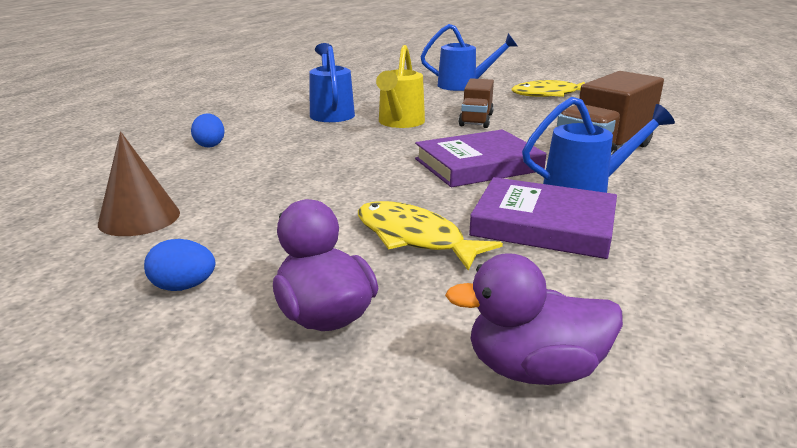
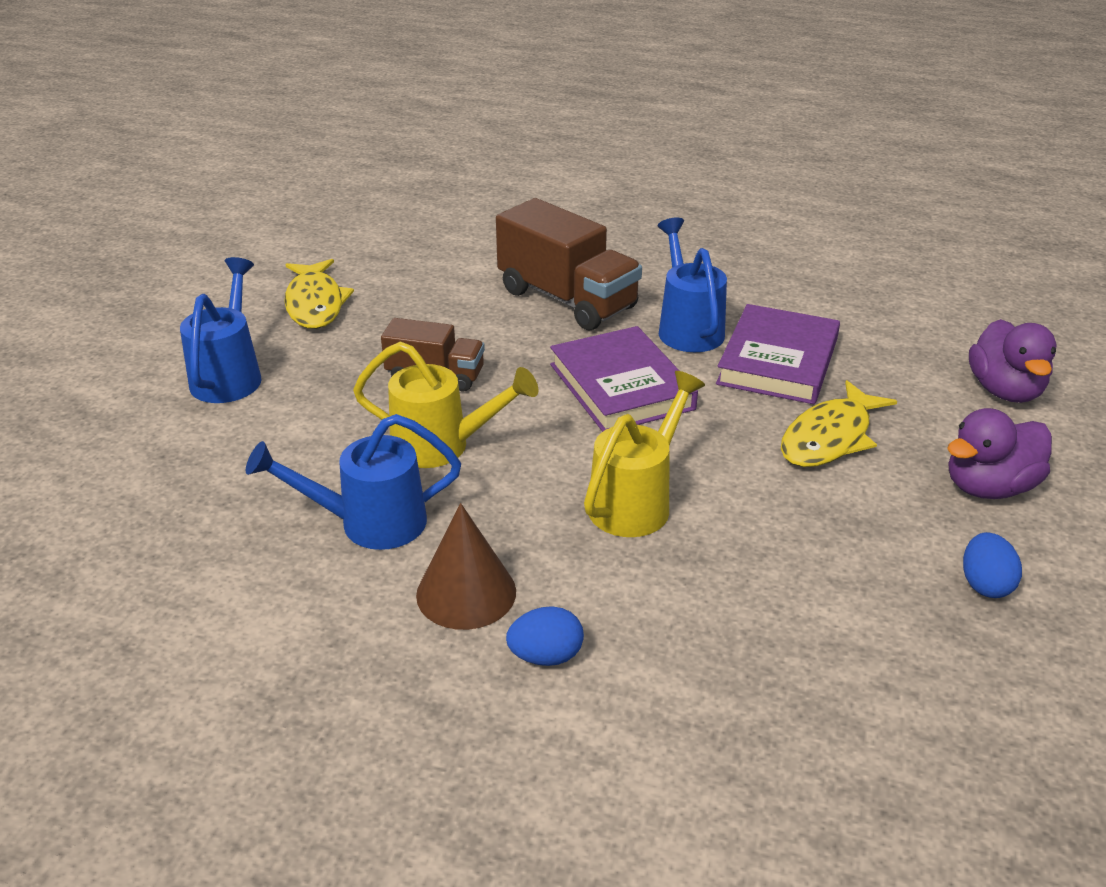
camera: 90 degrees left, 10 degrees up
(139, 218) = (846, 667): brown cone -> brown cone (466, 593)
(336, 166) = (636, 502): none -> yellow watering can

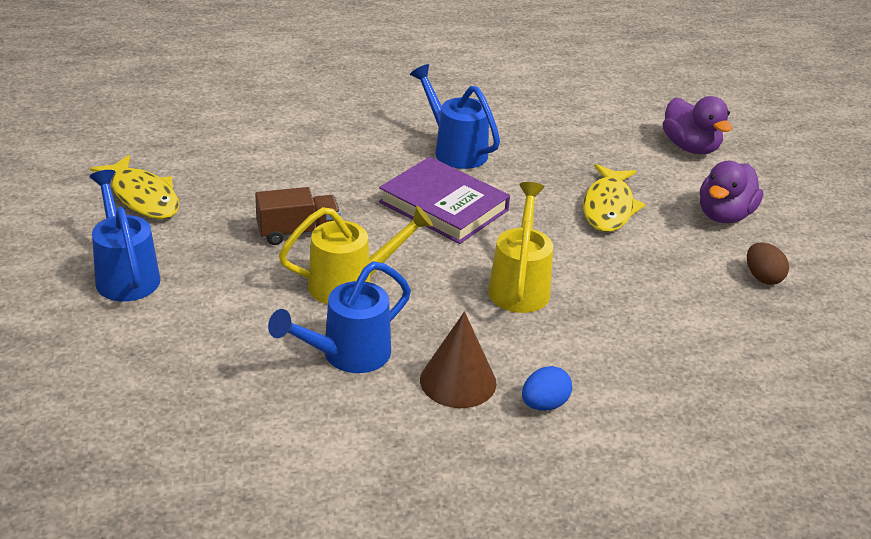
camera: 30 degrees left, 0 degrees up
(567, 299) = (348, 147): brown truck -> none
(777, 361) = (535, 161): purple book -> none
(985, 584) = (763, 277): blue egg -> brown egg

